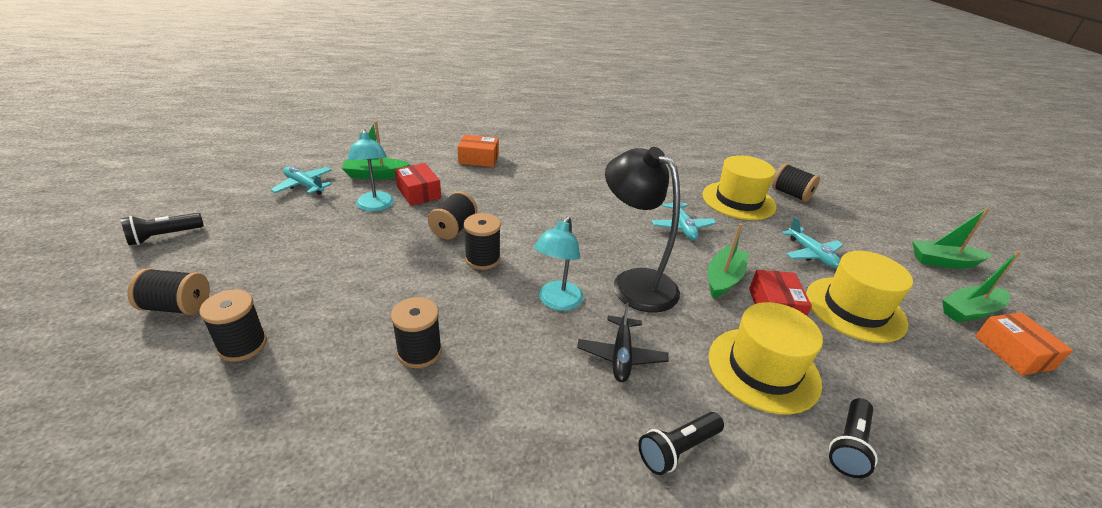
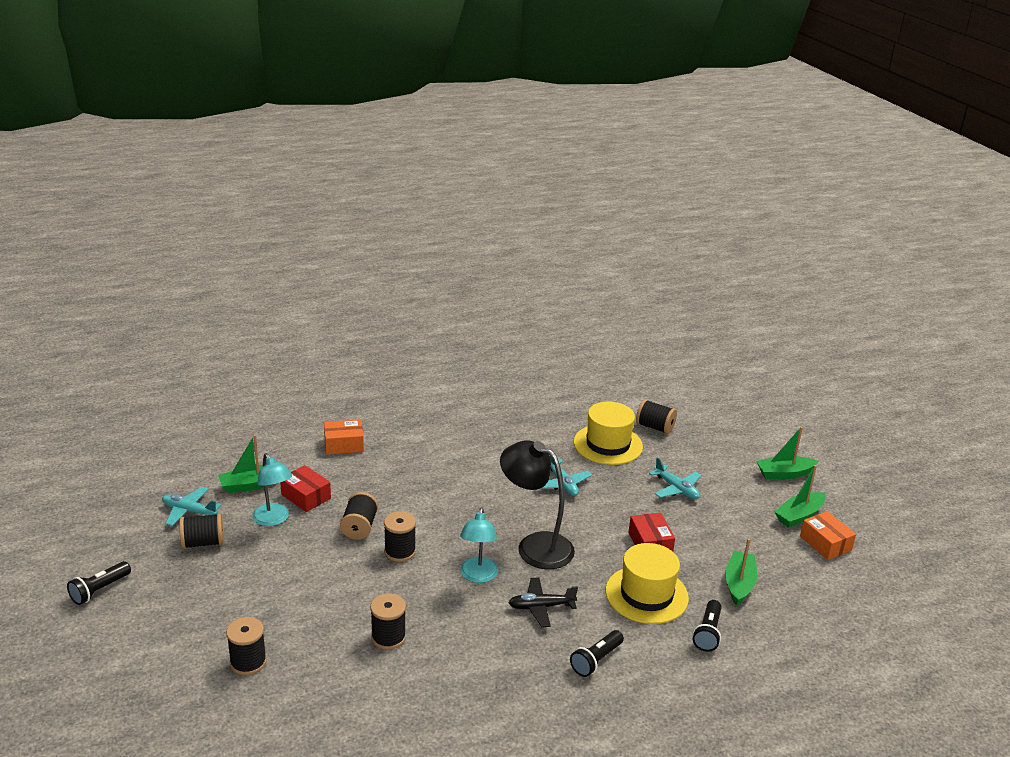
camera: 15 degrees left, 5 degrees down
(177, 307) = (169, 646): black spool -> black spool (203, 543)
(621, 355) = (541, 607): black plane -> black plane turned 90 degrees clockwise
(723, 279) = (606, 527): green boat -> green boat (739, 584)
(855, 309) = (712, 532): yellow hat -> none

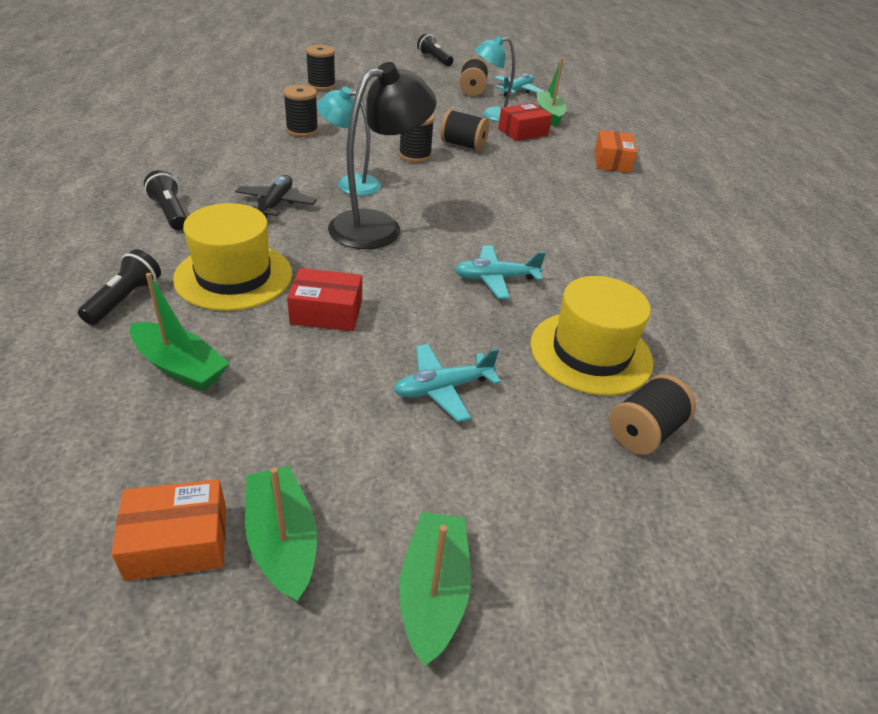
camera: 105 degrees right, 10 degrees up
(707, 633) = (125, 299): black flashlight -> black flashlight turned 75 degrees clockwise

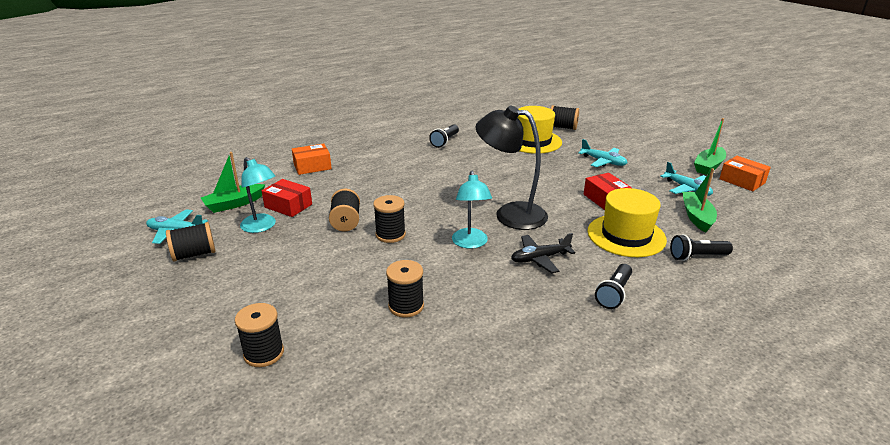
camera: 115 degrees left, 10 degrees down
(433, 592) = (678, 143): green boat -> none
(434, 59) = (85, 311): black flashlight -> black flashlight (445, 141)
(495, 278) = (510, 169): turquoise plane -> turquoise plane (687, 189)

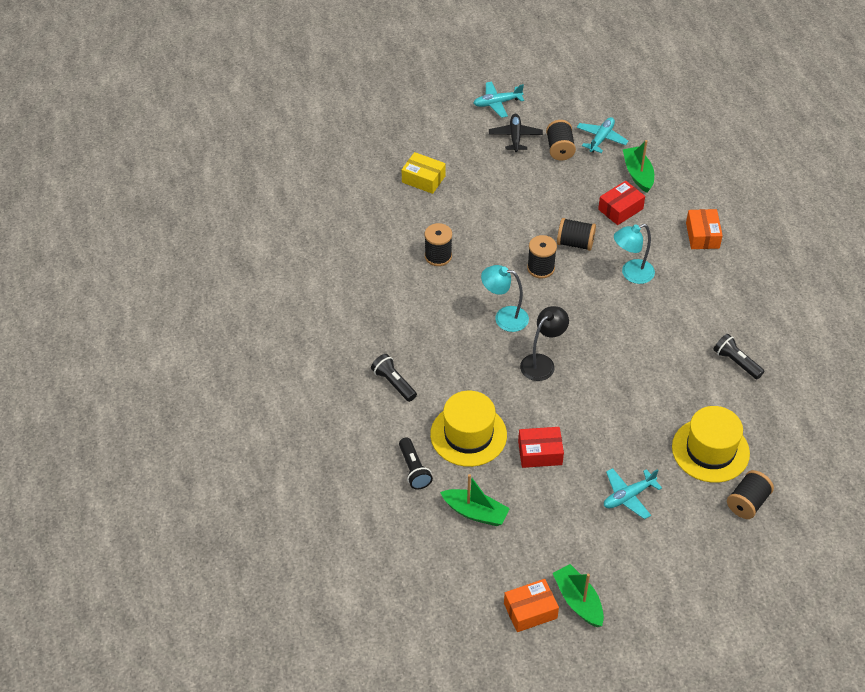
camera: 110 degrees right, 20 degrees up
(262, 227) = (588, 189): turquoise lamp -> turquoise lamp (631, 274)
(264, 353) = (423, 179): black spool -> yellow box
(510, 214) = (542, 363): black lamp -> black lamp, size x0.66
(540, 258) = (461, 356): black plane -> black plane (515, 137)
(687, 189) = (533, 541): turquoise plane -> turquoise plane (497, 103)
(697, 256) = (414, 469): black flashlight -> black flashlight turned 150 degrees clockwise

